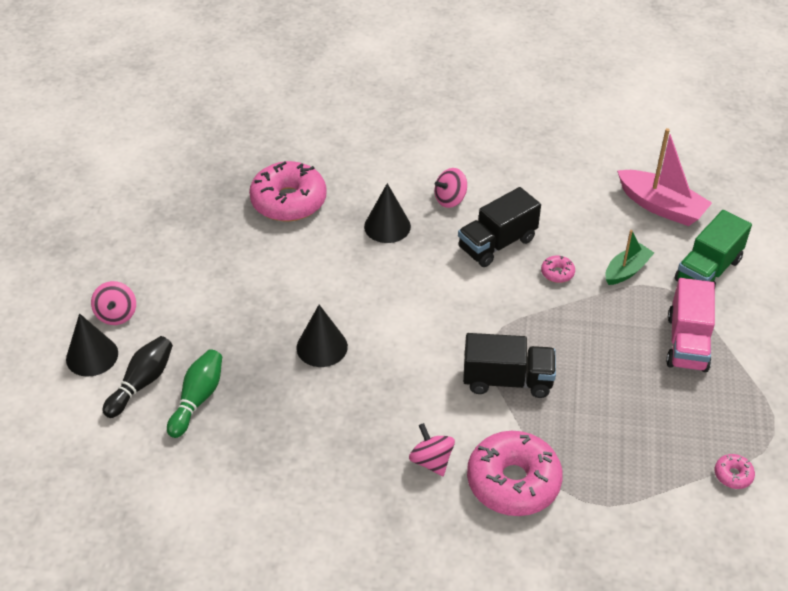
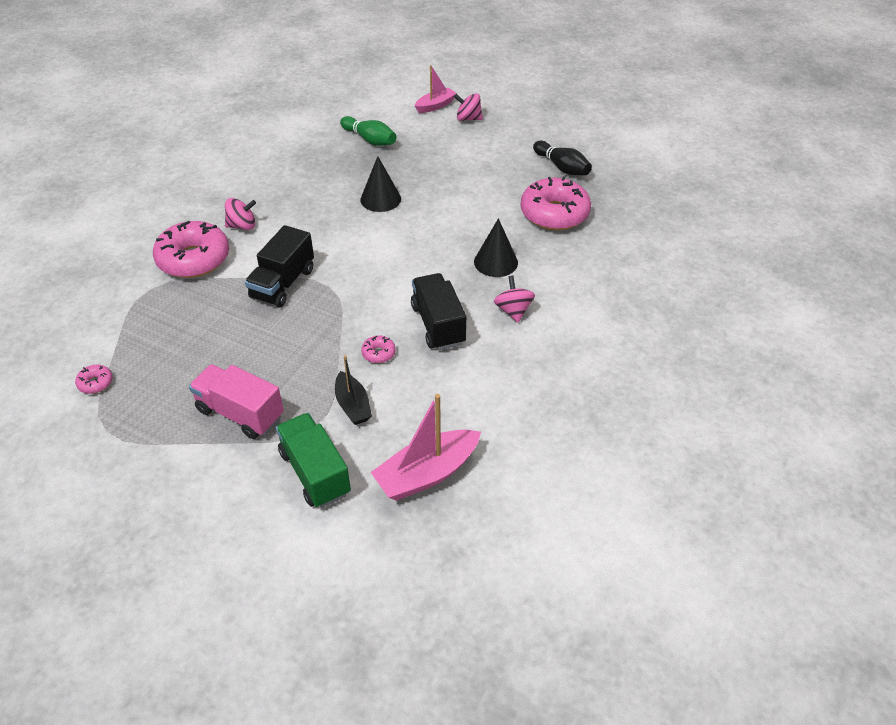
camera: 110 degrees right, 0 degrees up
(92, 356) = (435, 106): black cone -> pink boat
(142, 383) = (399, 121): black bowling pin -> black bowling pin (562, 167)
(626, 270) = (353, 405): green boat -> black boat

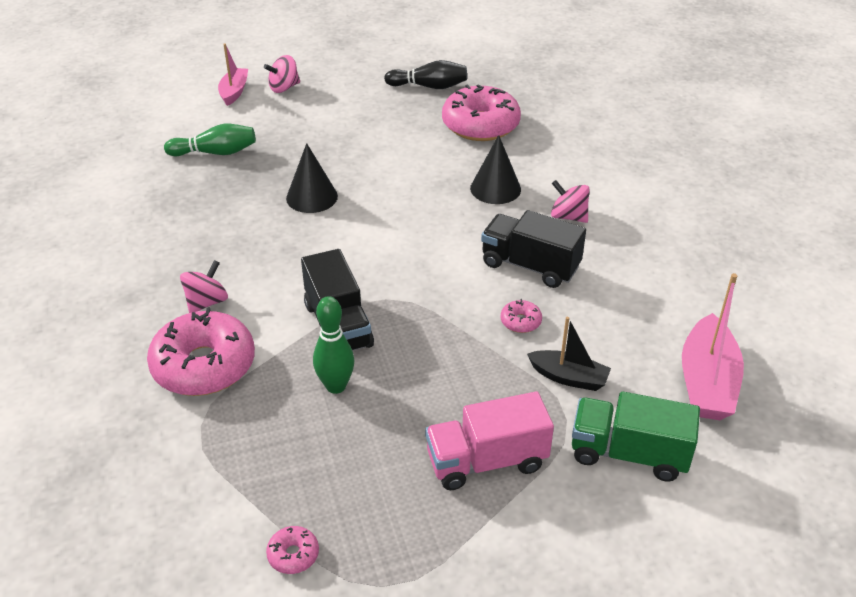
camera: 45 degrees left, 5 degrees down
(233, 316) = (336, 386): none -> green bowling pin

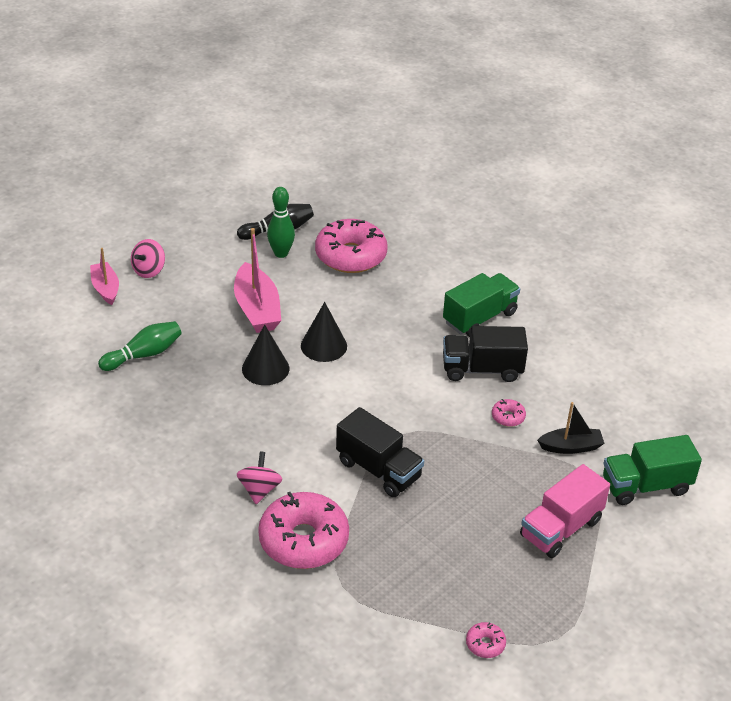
camera: 30 degrees left, 0 degrees up
(336, 386) = (416, 517): green bowling pin -> green bowling pin (281, 253)
(495, 188) = (407, 311): black cone -> black cone (323, 346)
(568, 216) = (480, 318): pink spinning top -> green truck
(707, 382) = (660, 416): pink boat -> pink boat (257, 309)

